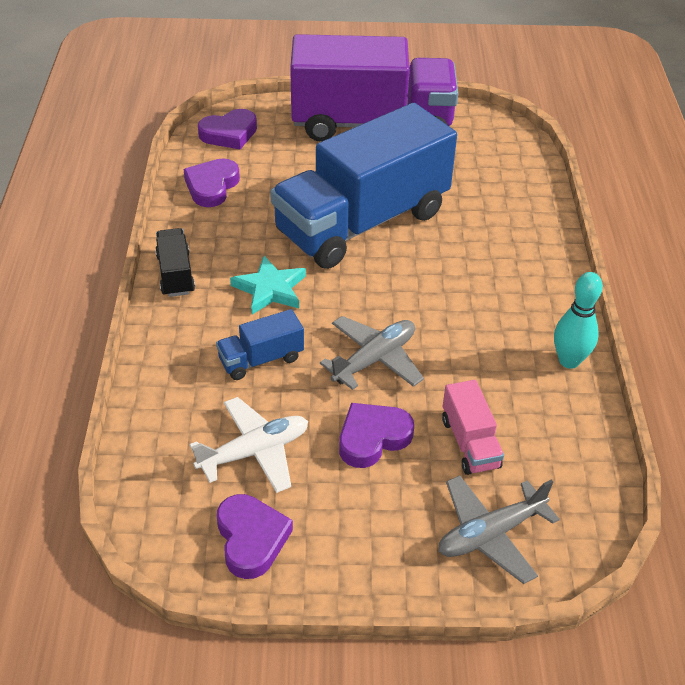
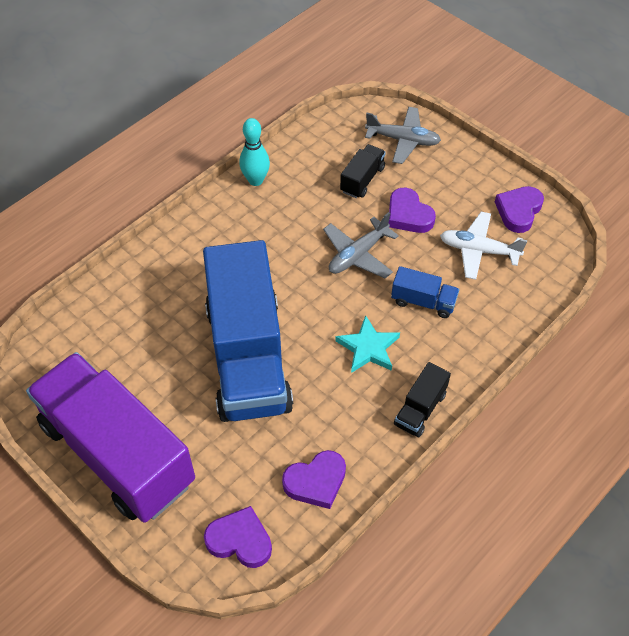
camera: 135 degrees left, 10 degrees up
(362, 222) = (248, 357): blue truck -> blue truck turned 75 degrees clockwise
(372, 438) = (408, 215): purple heart -> purple heart turned 45 degrees clockwise
(374, 359) = (358, 254): grey plane -> grey plane turned 45 degrees counterclockwise
(470, 443) = (362, 180): pink truck -> black truck

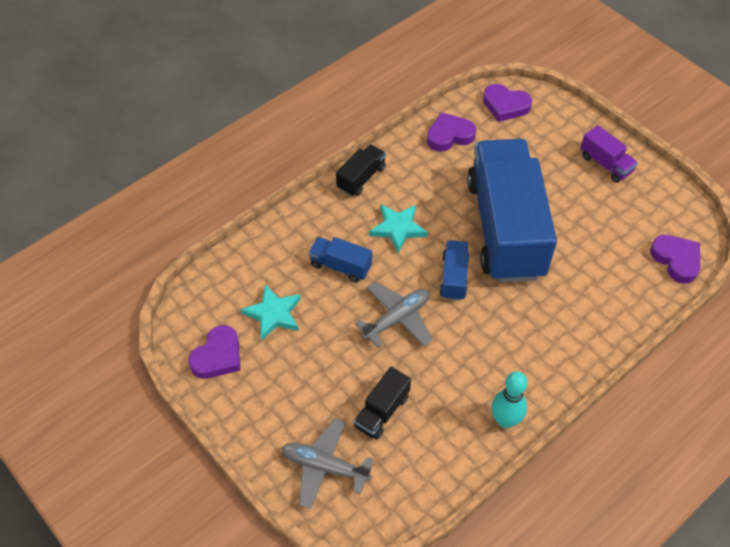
camera: 175 degrees left, 0 degrees up
(117, 453) = (605, 164): purple truck -> purple truck, size x0.40
(304, 298) = (454, 277): none -> blue truck
(408, 215) = (337, 361): purple heart -> purple heart (676, 260)
(479, 250) = (273, 314): white plane -> turquoise star

